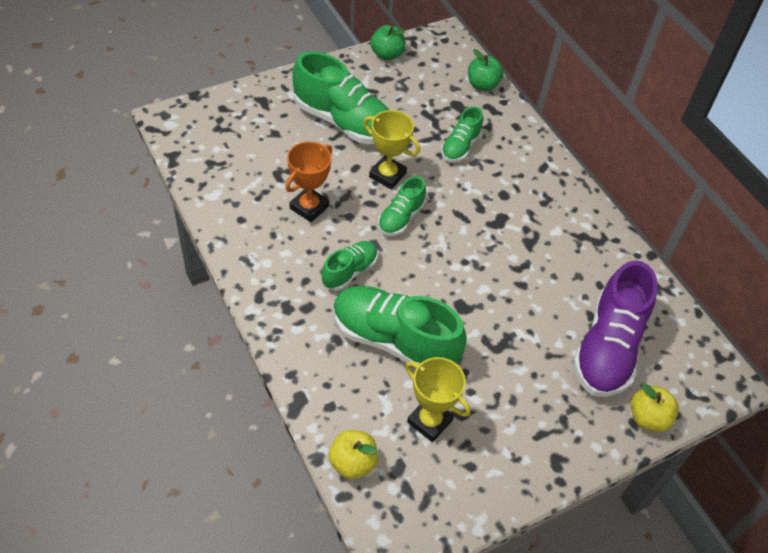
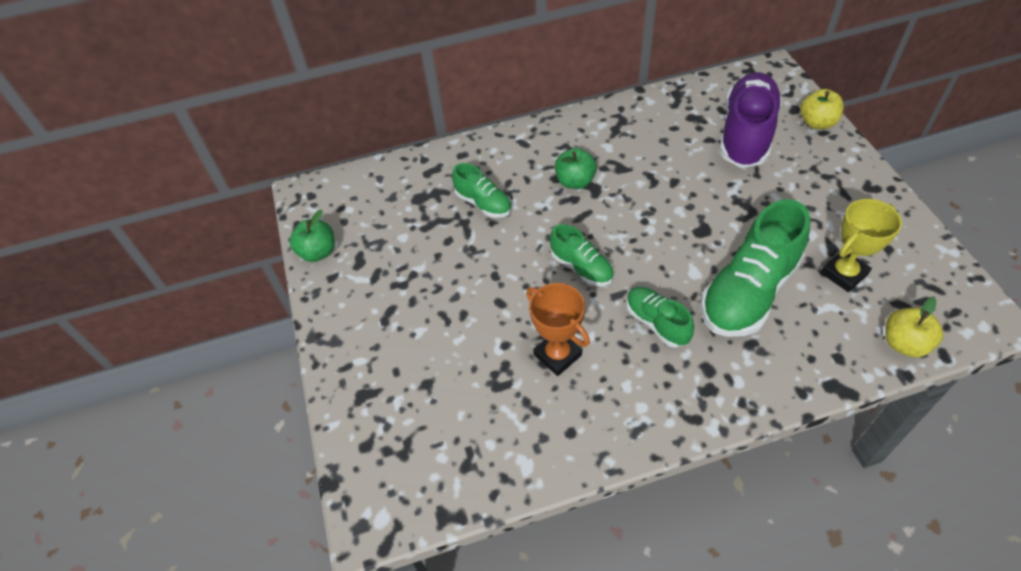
camera: 70 degrees left, 0 degrees up
(343, 122) = (422, 307): green shoe -> none
(387, 175) = (516, 273): yellow trophy -> none
(482, 85) = (394, 172): green apple -> green apple (575, 181)
(608, 348) = (746, 134): purple shoe -> purple shoe turned 105 degrees counterclockwise

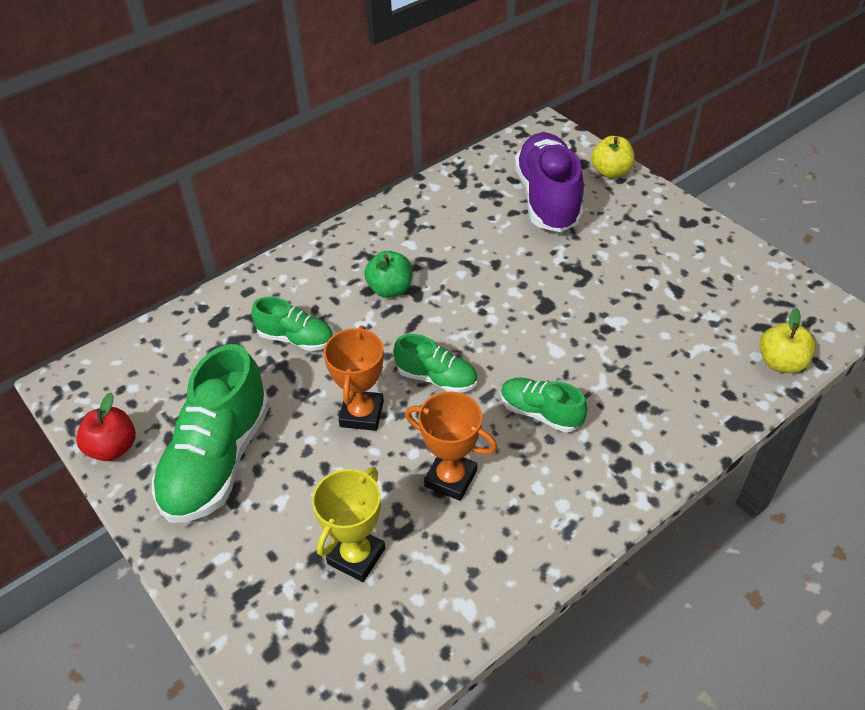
camera: 25 degrees left, 5 degrees down
(318, 252) = (113, 448): green apple -> red apple
(509, 280) = (361, 414): none -> orange trophy
(748, 292) = (617, 355): green shoe -> green shoe (217, 460)
(844, 274) = (699, 312): yellow trophy -> yellow trophy (356, 556)

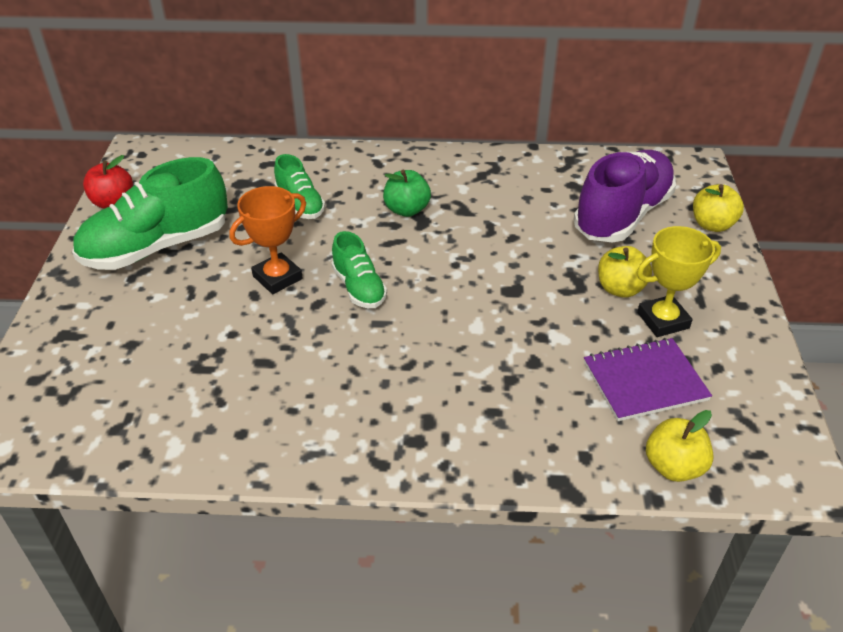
camera: 40 degrees right, 5 degrees down
(356, 556) = (154, 362): yellow trophy -> yellow trophy (663, 320)
(450, 478) = (278, 359): orange trophy -> none
(540, 413) = (402, 361): green shoe -> none
(611, 258) = (620, 289): none -> yellow apple
(701, 316) = (644, 381): none -> purple notebook

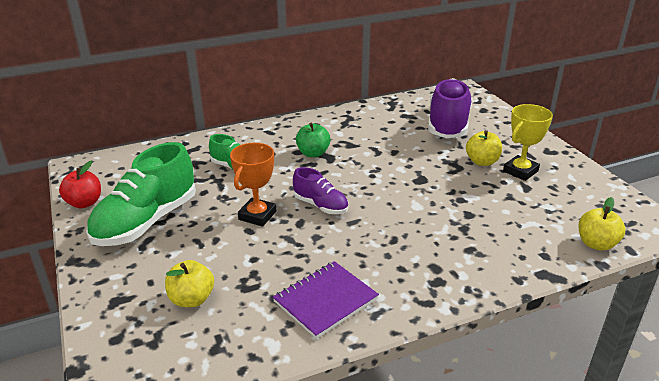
camera: 25 degrees left, 10 degrees down
(359, 288) = (320, 205): green shoe -> purple shoe
(644, 381) = (540, 205): purple notebook -> purple notebook (325, 300)
(712, 225) = (501, 117): yellow apple -> yellow apple (192, 299)

